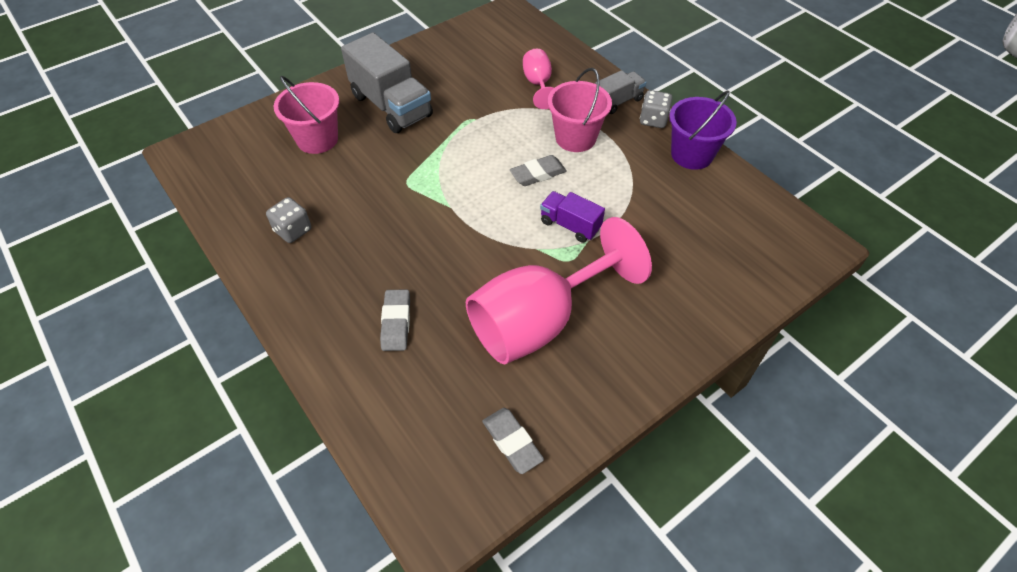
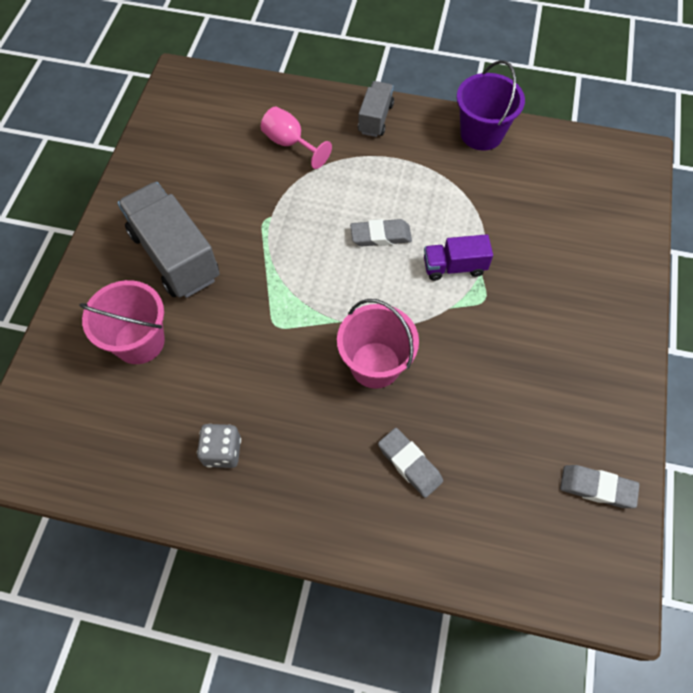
camera: 40 degrees left, 10 degrees up
(391, 106) = (175, 255): grey truck -> grey truck turned 135 degrees counterclockwise
(538, 174) = (380, 236): grey eraser -> grey eraser turned 60 degrees clockwise
(539, 321) = (516, 371): pink goblet -> none
(575, 138) = (376, 178): pink bucket -> pink bucket (375, 365)
(653, 120) = (421, 119): grey dice -> none

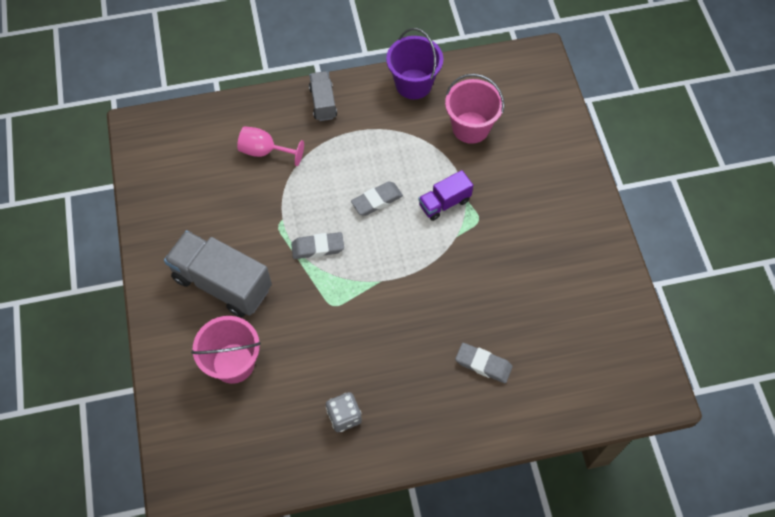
camera: 25 degrees left, 0 degrees up
(375, 365) = (423, 303): pink bucket -> pink bucket (470, 127)
(597, 488) = (617, 324): grey eraser -> grey eraser (317, 247)

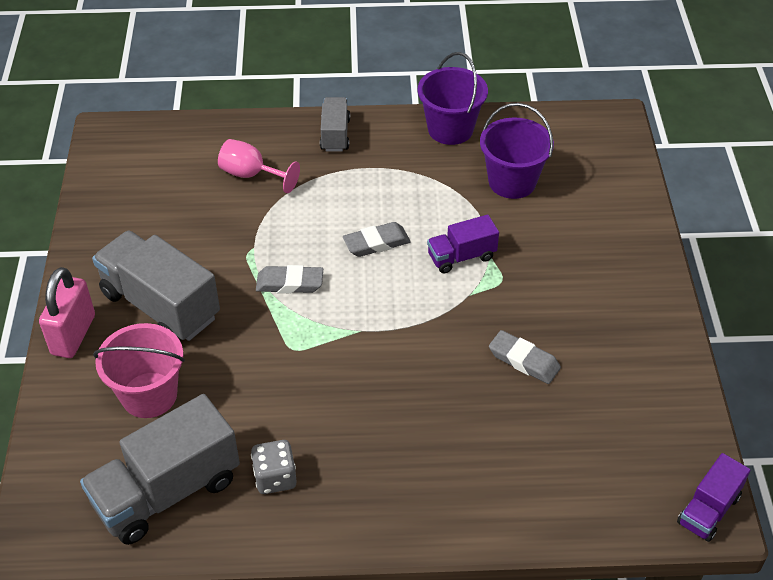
camera: 10 degrees right, 15 degrees down
(161, 320) = (73, 335): none -> pink padlock
(267, 441) = (167, 491): none -> grey truck
(470, 127) = (512, 182): pink bucket -> purple bucket
(483, 364) = (474, 444): grey eraser -> grey eraser (524, 360)
(657, 389) = (708, 510): none -> purple truck

